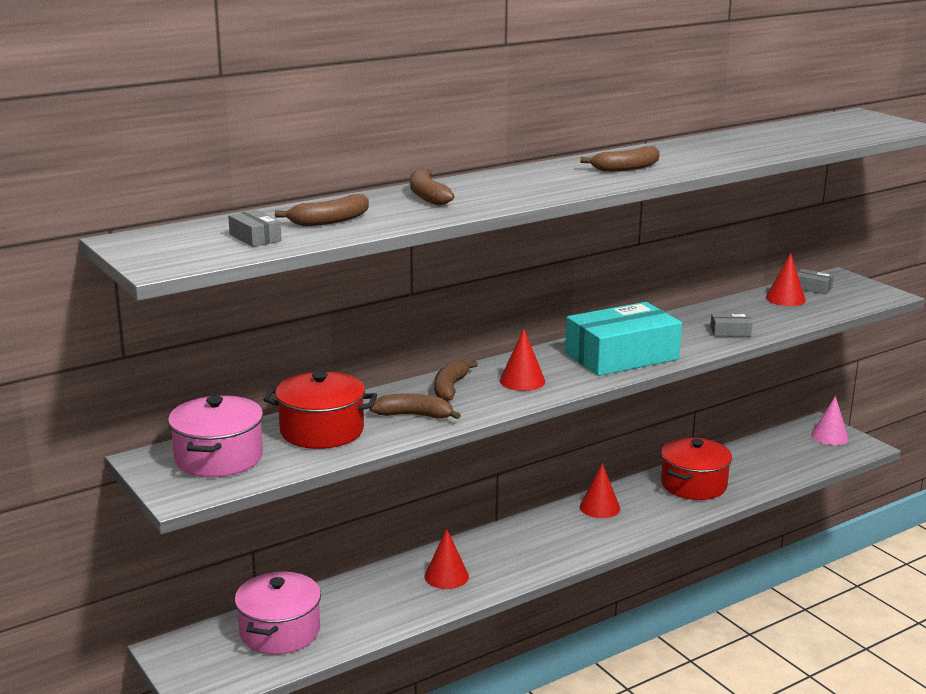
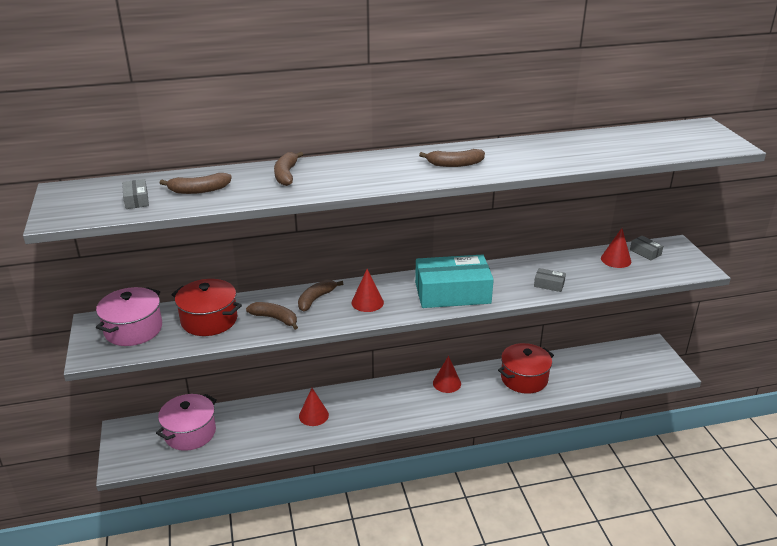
camera: 20 degrees right, 10 degrees up
(829, 436) = (652, 357): pink cone -> none

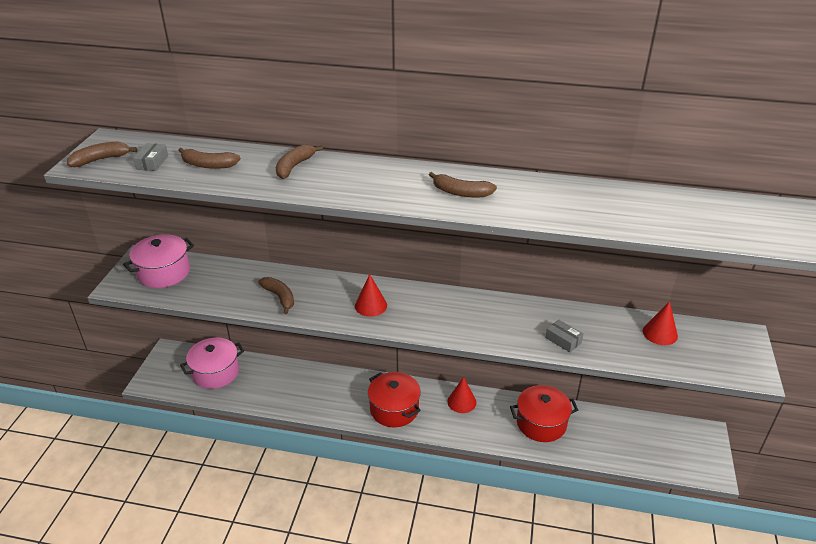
camera: 25 degrees right, 5 degrees up
(209, 320) = (226, 282): red pot -> red pot (394, 409)
(313, 415) = (323, 392): red cone -> none
(316, 299) = (328, 288): brown banana -> brown banana (101, 159)
(452, 293) = (457, 320): turquoise box -> none
(645, 252) = (701, 334): grey box -> none

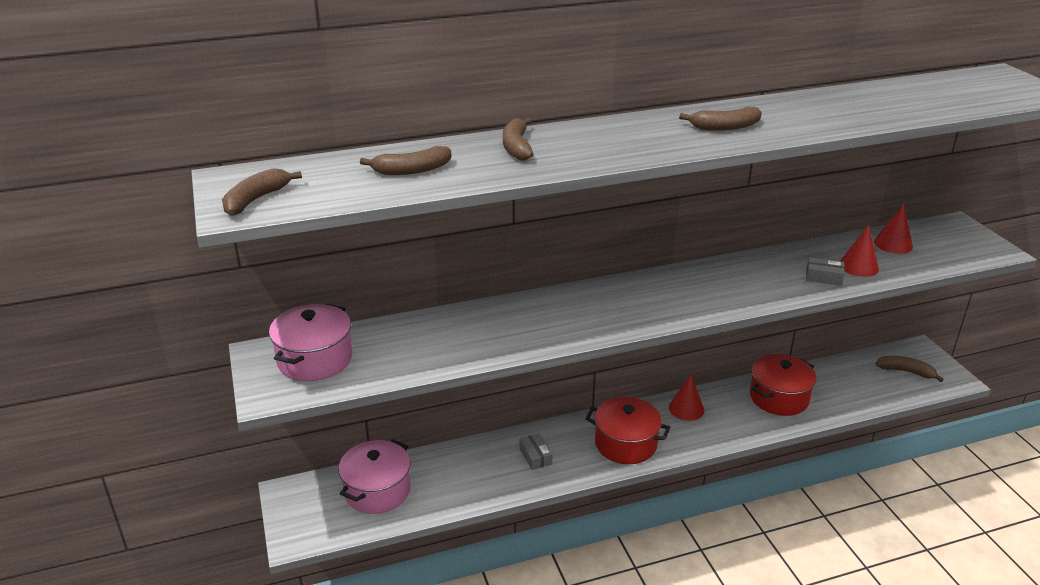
camera: 30 degrees left, 5 degrees down
(152, 162) = (333, 185): grey box -> grey box (535, 456)
(280, 297) = (496, 336): brown banana -> brown banana (906, 372)
(371, 305) = (607, 310): red cone -> red cone (858, 266)

